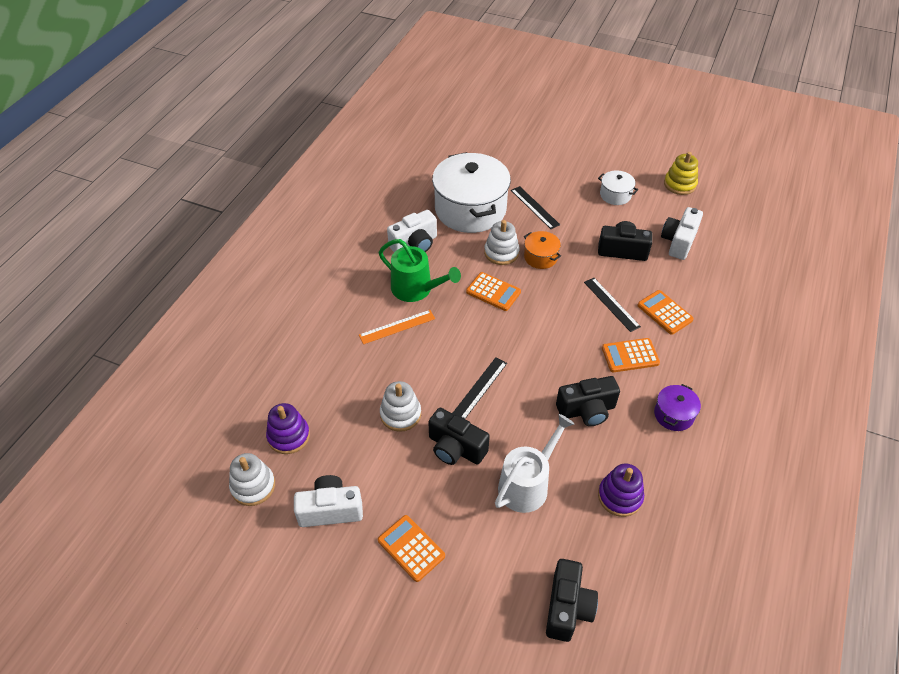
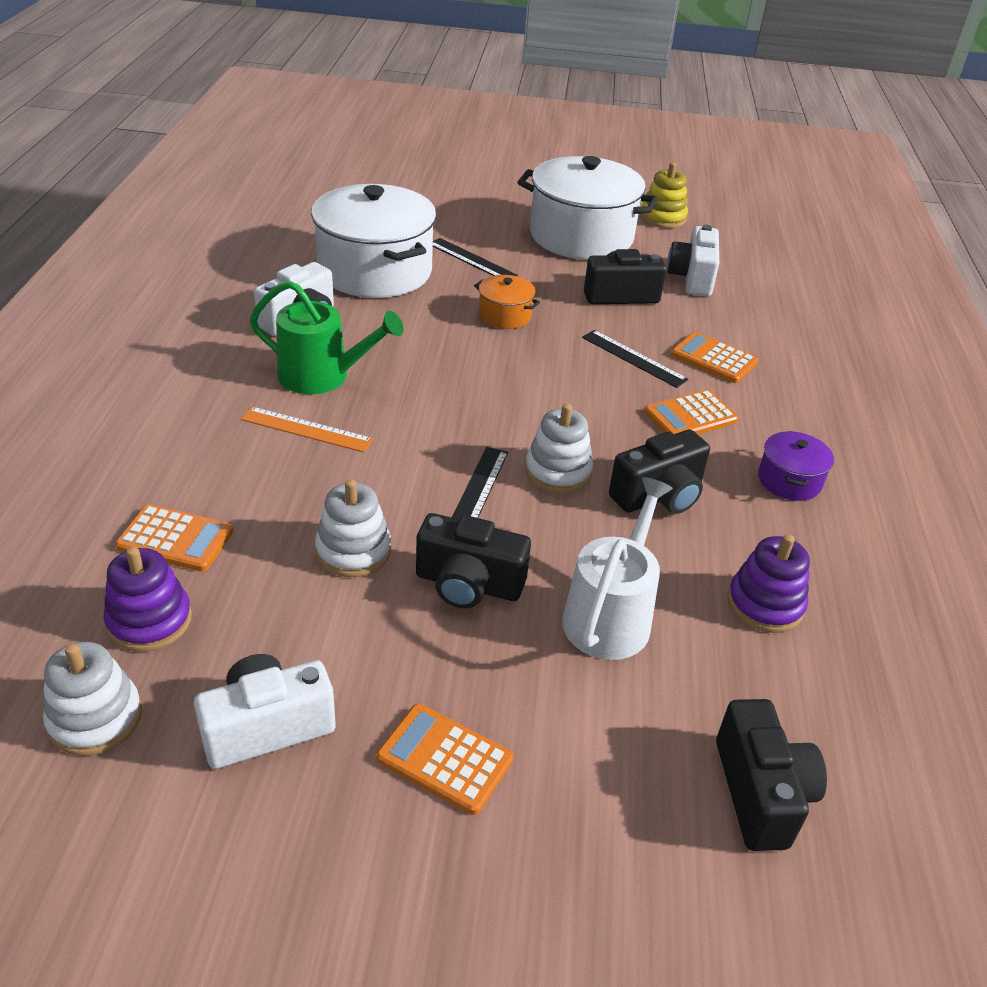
camera: 20 degrees left, 10 degrees down
(397, 327) = (306, 429): orange ruler -> orange ruler turned 60 degrees clockwise
(493, 292) = (449, 365): orange calculator -> orange calculator (175, 539)
(501, 252) = (443, 316): white stacking toy -> white stacking toy (558, 472)
(615, 195) = (581, 236): white pot -> white pot, size x2.24

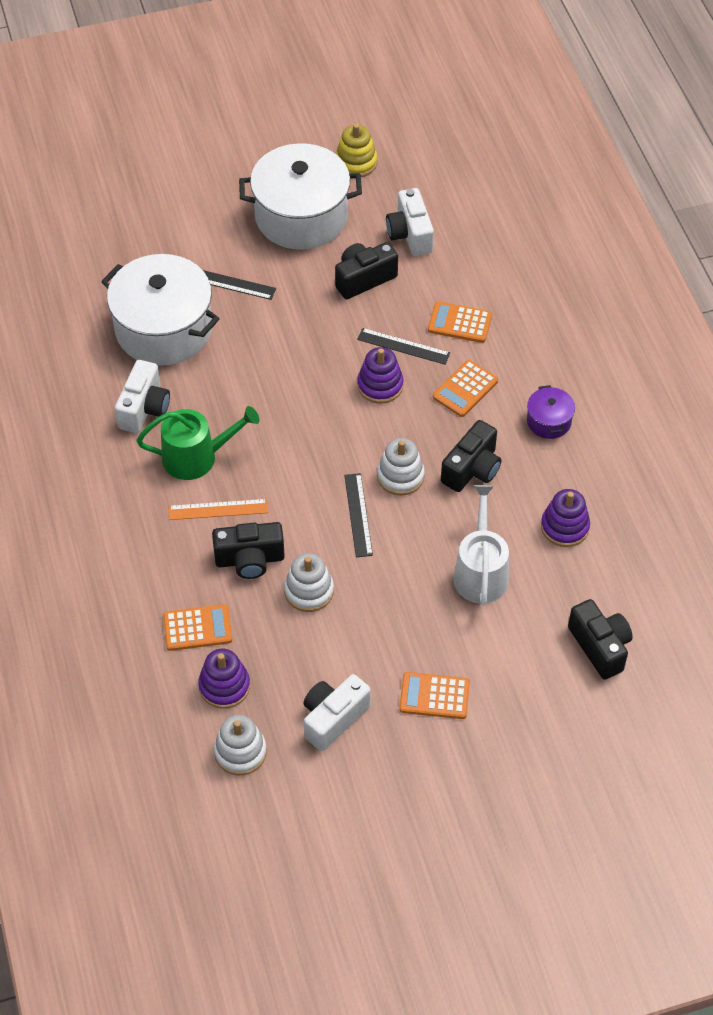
camera: 20 degrees left, 15 degrees up
(468, 584) = (389, 585): black camera -> black camera (250, 560)
(505, 315) = (290, 339): orange pot -> none
(584, 382) = (380, 385): none -> purple stacking toy

